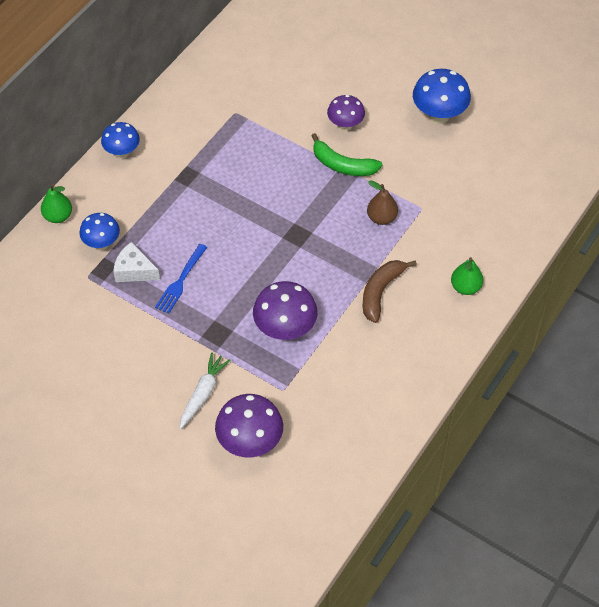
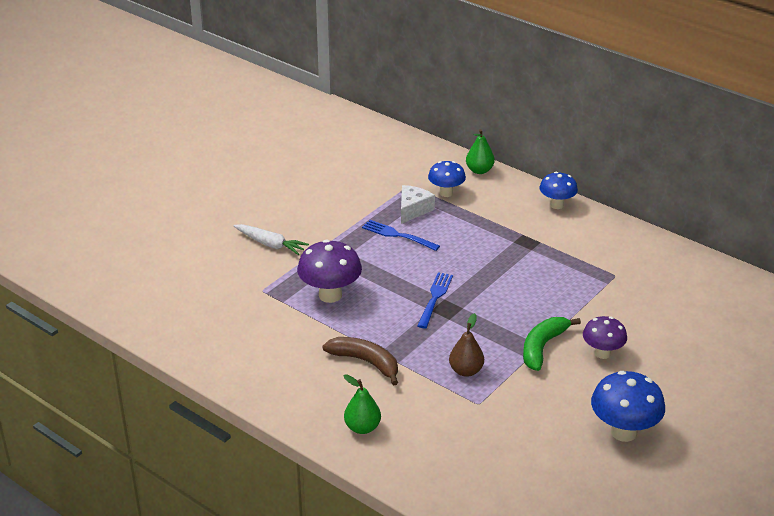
camera: 95 degrees right, 20 degrees down
(250, 443) = (211, 268): purple mushroom -> none
(282, 245) = (435, 298): none -> blue fork

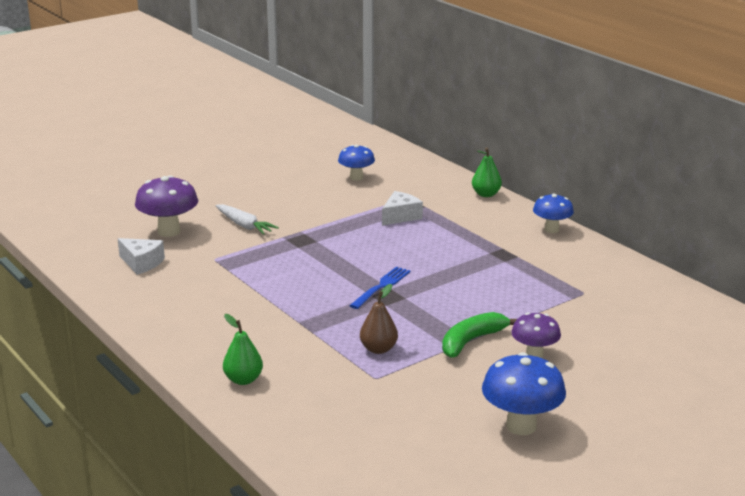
camera: 15 degrees right, 10 degrees down
(195, 307) = (141, 263): none -> white cheese
(330, 295) = (277, 271): purple mushroom -> purple mushroom (169, 231)
(365, 362) = (280, 327): brown banana -> none
(398, 235) = (374, 234): blue fork -> none
(446, 193) = (441, 207): blue mushroom -> blue mushroom (356, 177)

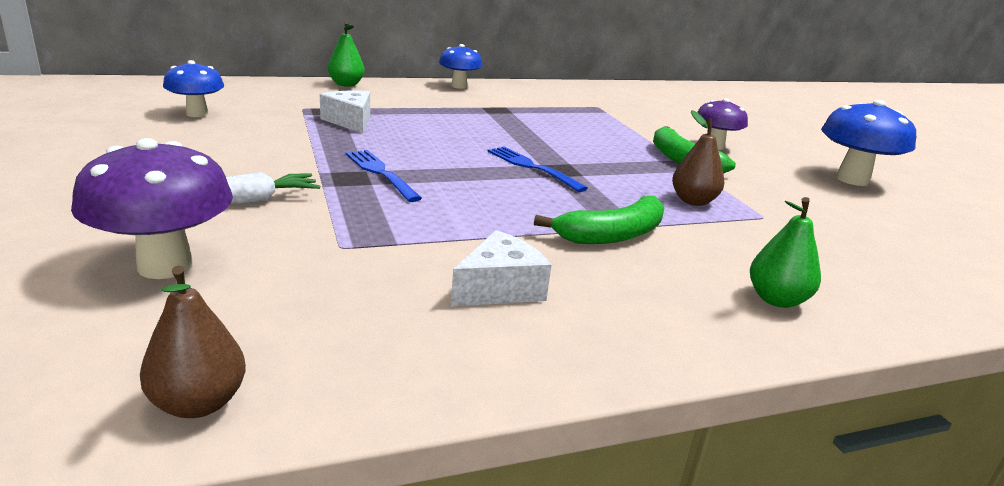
camera: 75 degrees left, 0 degrees up
(84, 266) = (198, 403): none -> brown pear
(141, 263) = (277, 320): white cheese -> white cheese (500, 288)
(291, 325) = (613, 235): none -> green banana
(317, 246) = (381, 173): none -> blue fork

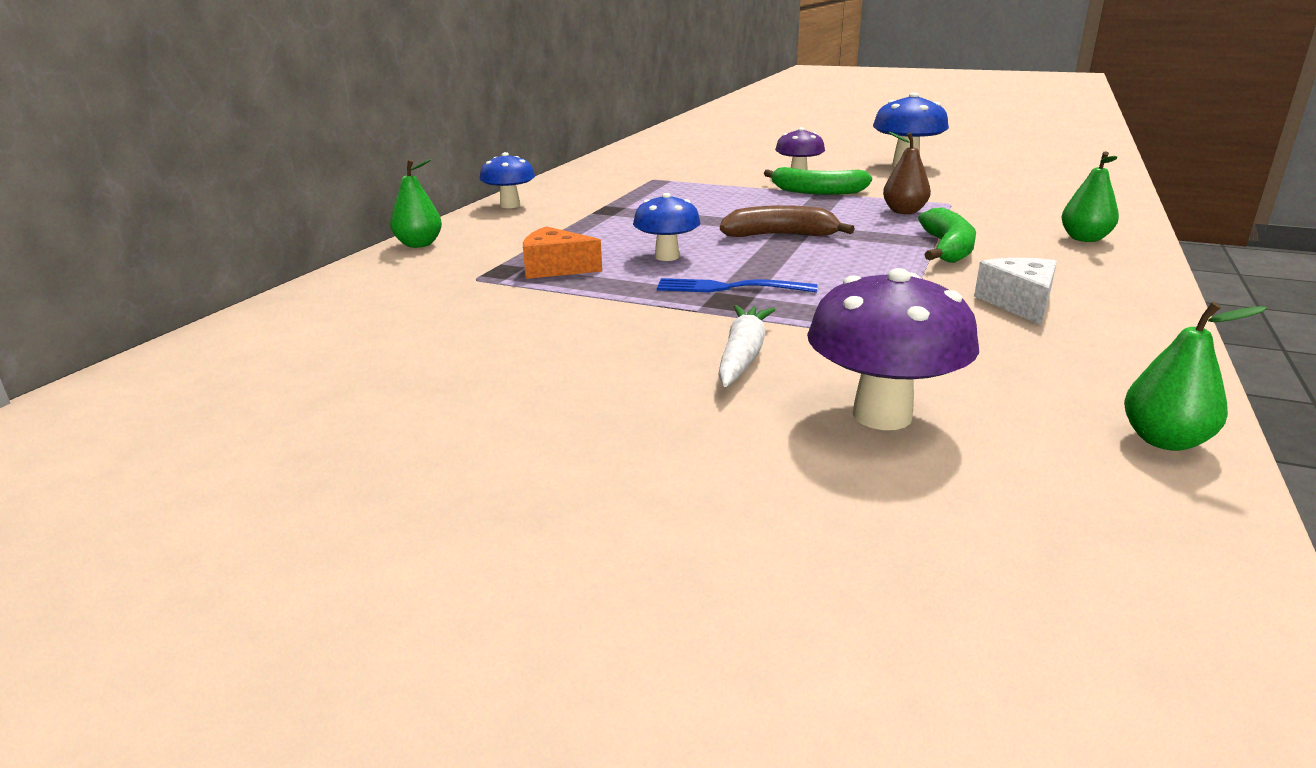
camera: 45 degrees left, 0 degrees up
(197, 114) = (409, 331): blue mushroom -> blue mushroom (667, 257)
(198, 403) = (1164, 440): brown pear -> green pear
(350, 121) = (555, 268): white cheese -> orange cheese
(533, 168) = (780, 235): blue fork -> brown banana

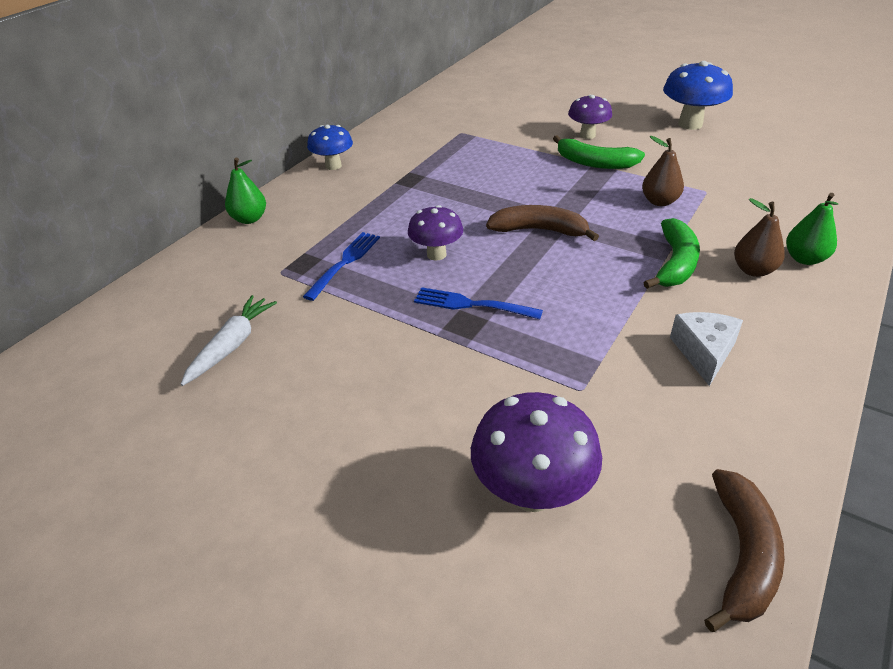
camera: 10 degrees right, 15 degrees up
(555, 268) = (344, 263): orange cheese -> blue fork
(667, 257) = (436, 254): blue mushroom -> purple mushroom
(743, 356) = (452, 401): white carrot -> white carrot (232, 345)
(1035, 248) = (753, 270): none -> brown pear
(1164, 440) = (742, 555): green pear -> brown banana

